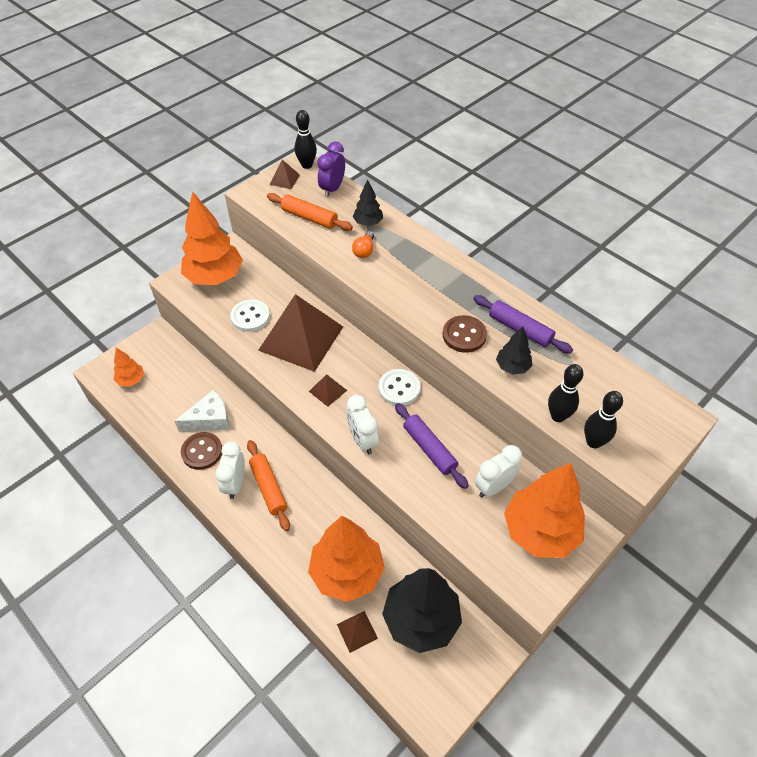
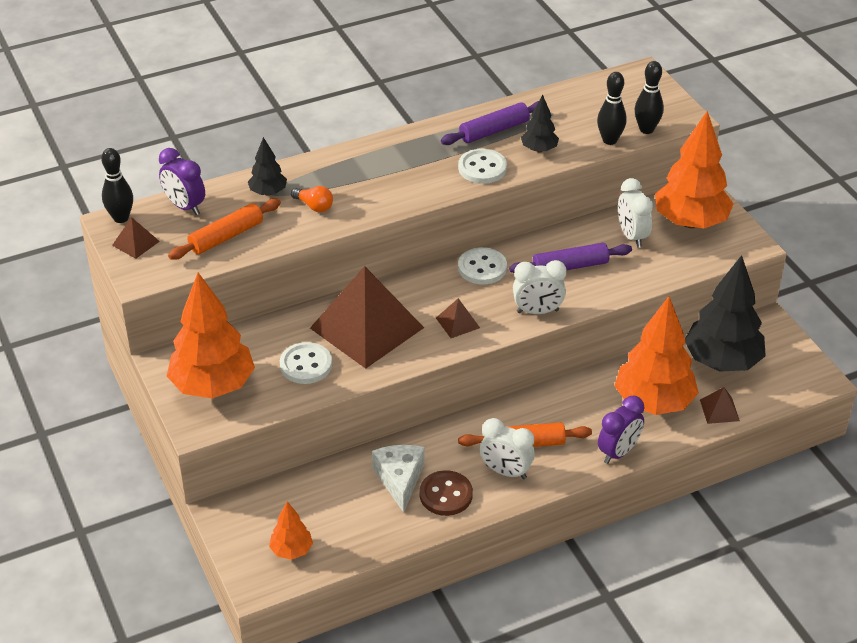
camera: 70 degrees left, 10 degrees down
(279, 559) = (618, 452): none -> purple clock
(464, 335) = (482, 168): brown button -> white button

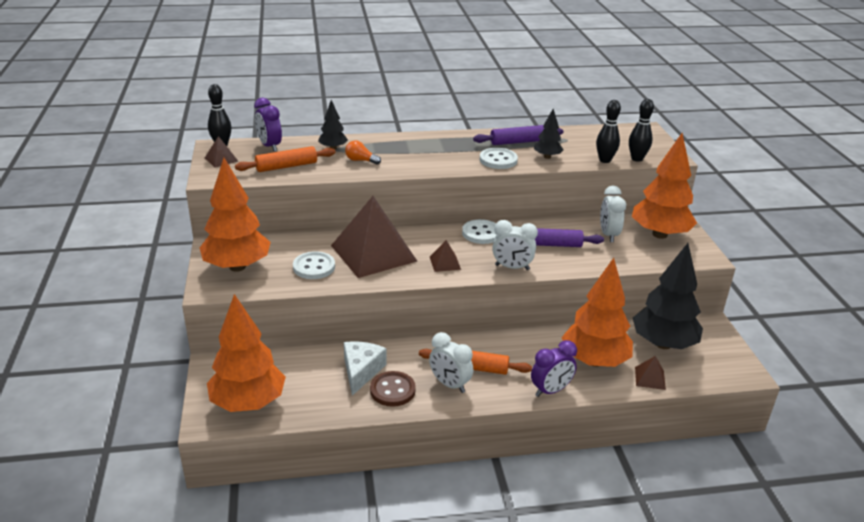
camera: 15 degrees right, 10 degrees down
(291, 550) = (248, 403): orange tree -> orange tree, size x2.07
(314, 206) = (361, 160): orange light bulb -> orange light bulb turned 150 degrees clockwise

